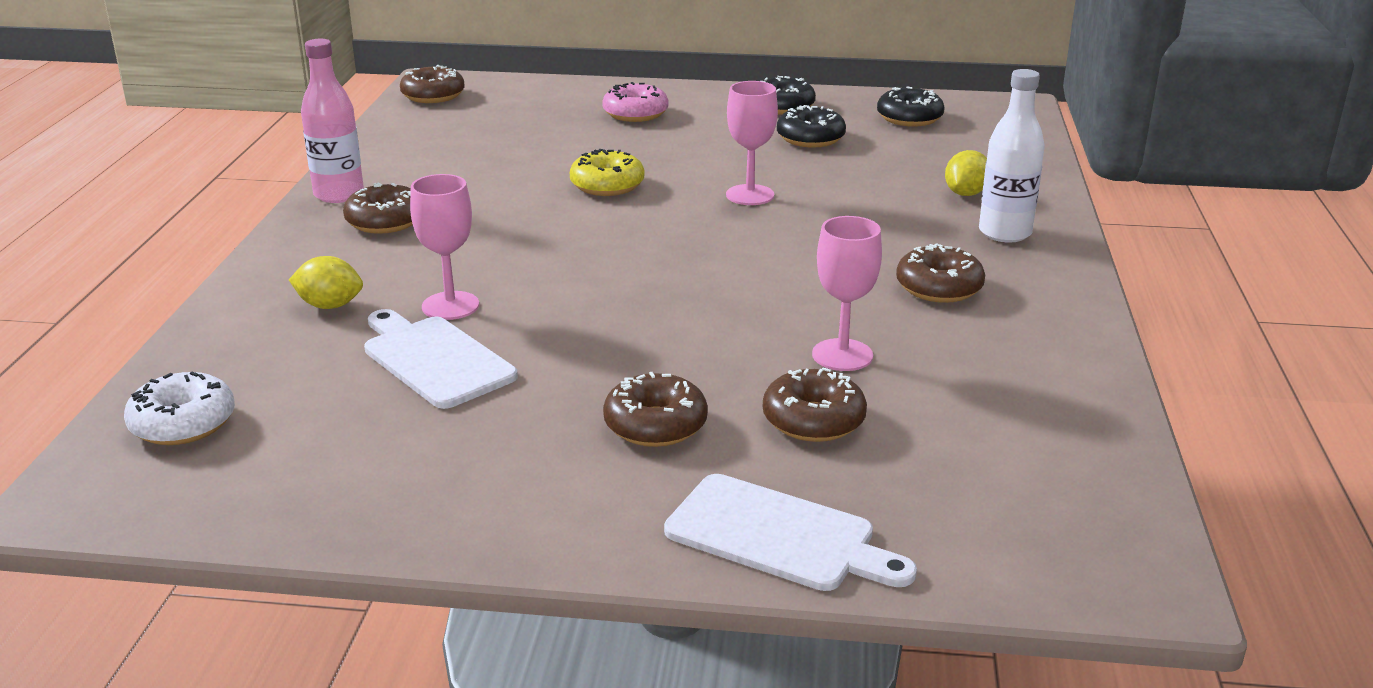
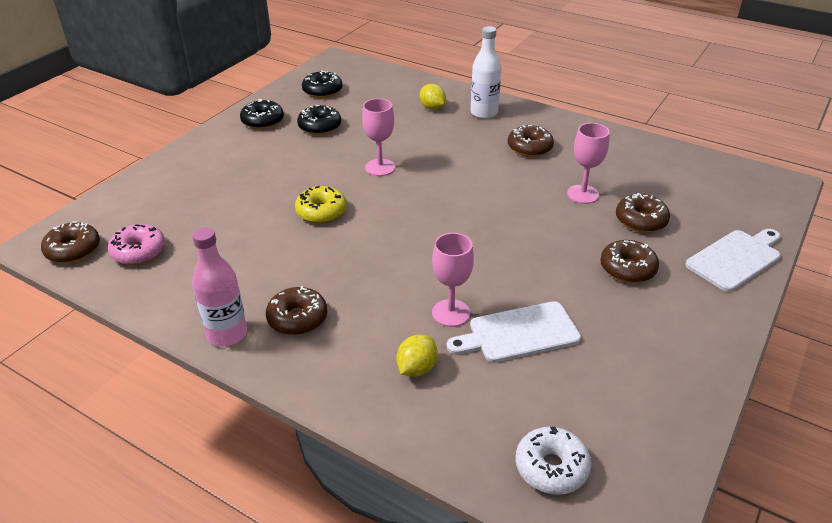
camera: 65 degrees left, 10 degrees up
(635, 114) = (215, 173): pink donut -> pink donut (139, 252)

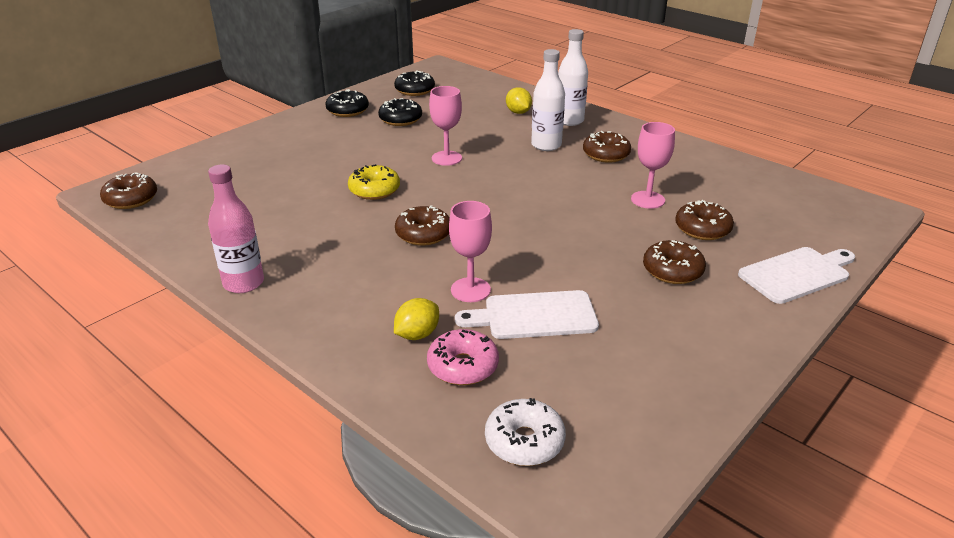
camera: 10 degrees right, 5 degrees down
(139, 252) = (189, 206): pink donut -> pink donut (463, 366)
(297, 318) = (316, 278): brown donut -> brown donut (423, 234)
(470, 143) = (546, 145): none -> white bottle

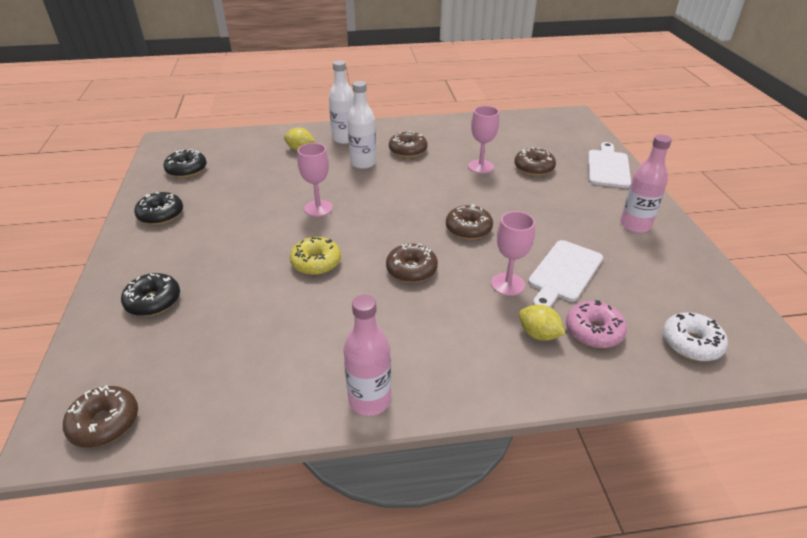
camera: 50 degrees left, 5 degrees up
(400, 119) = (223, 198): black donut -> black donut (153, 301)
(417, 334) = (538, 334): yellow lemon -> yellow lemon turned 45 degrees counterclockwise
(672, 271) = (566, 200): brown donut -> brown donut (468, 229)
(700, 333) = (635, 225): none -> pink bottle

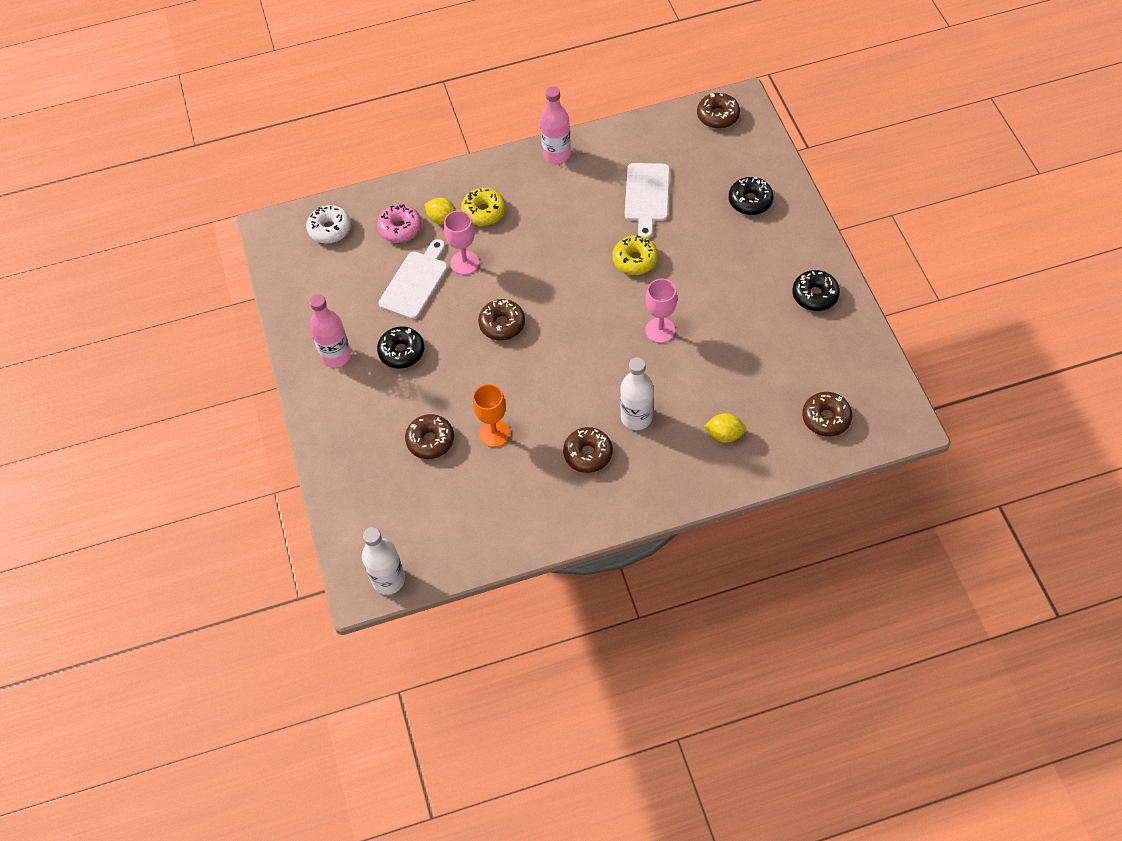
camera: 175 degrees right, 20 degrees up
(187, 170) = (838, 371): black donut -> black donut (401, 352)
(344, 139) = (677, 468): white bottle -> white bottle (388, 580)
(411, 270) = (549, 265): brown donut -> brown donut (826, 418)
(480, 166) = (494, 433): pink goblet -> orange goblet
(483, 336) = (484, 212): none -> yellow donut
(608, 167) = (341, 456): white cutting board -> white cutting board (647, 196)

